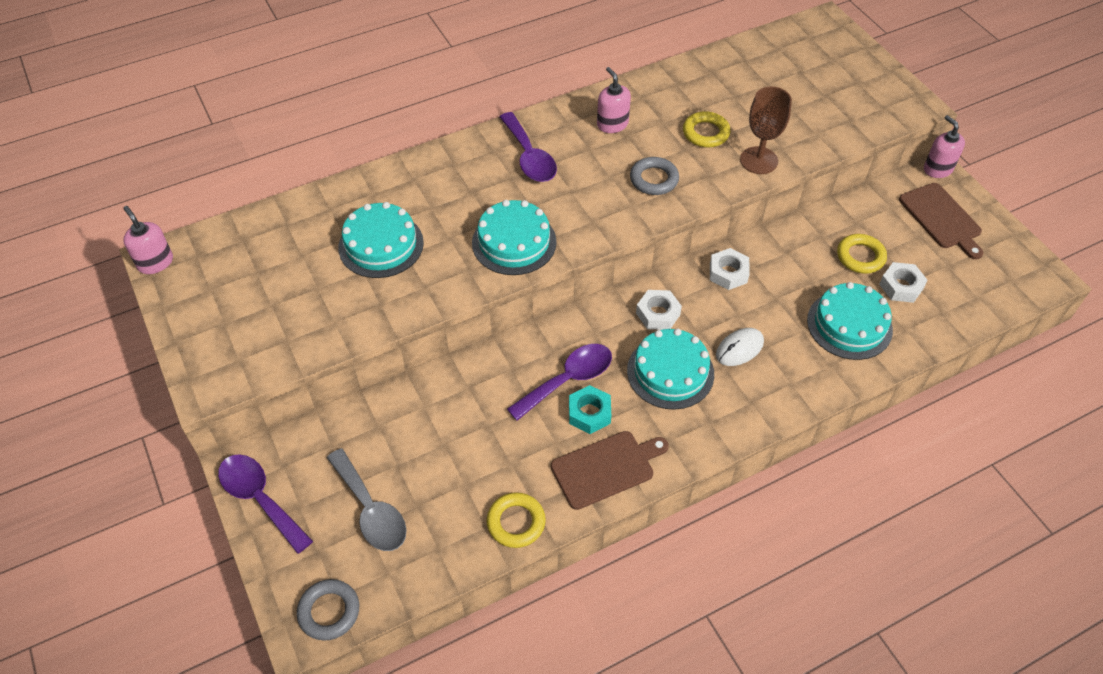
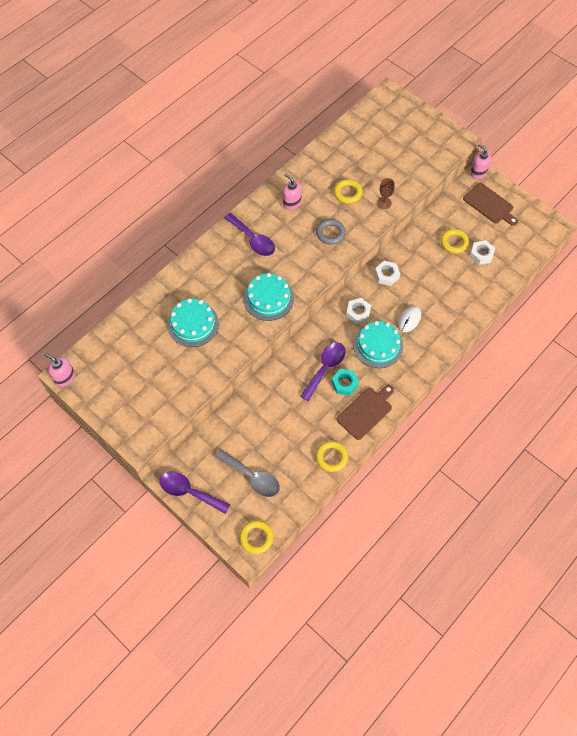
camera: 20 degrees left, 10 degrees up
(329, 611) = (256, 537): grey ring -> yellow ring
(759, 160) = (384, 203): brown goblet -> brown goblet, size x0.64
(849, 325) = (462, 287): turquoise cake -> none

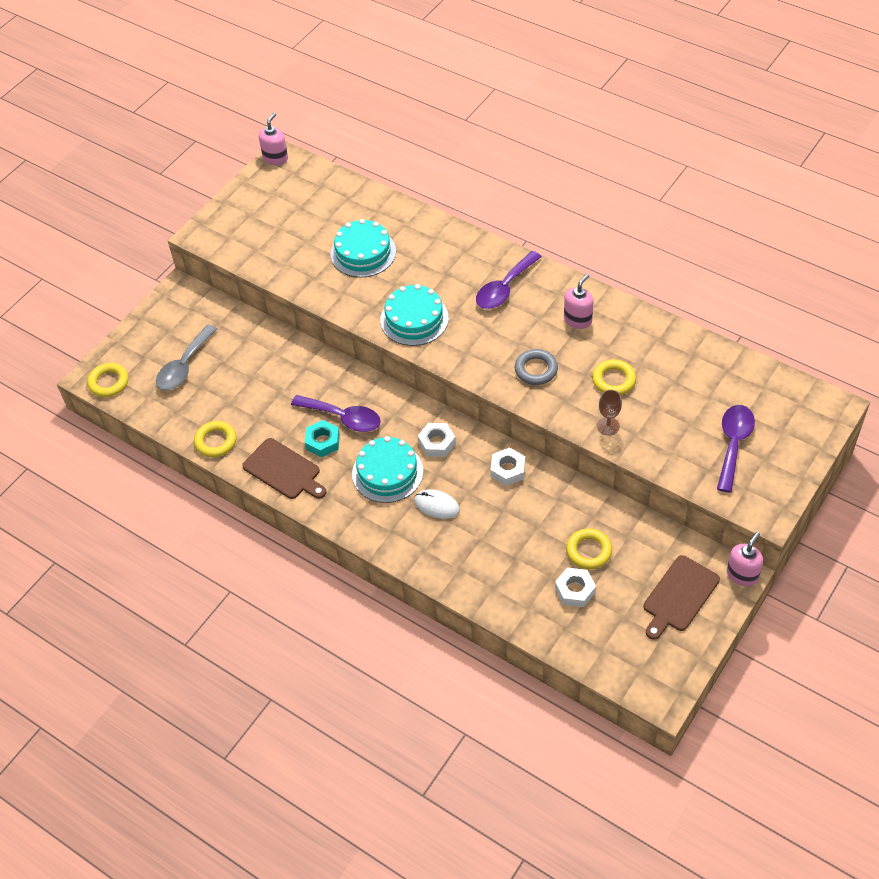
camera: 85 degrees right, 10 degrees down
(189, 492) = (162, 311): purple spoon -> purple spoon (733, 444)

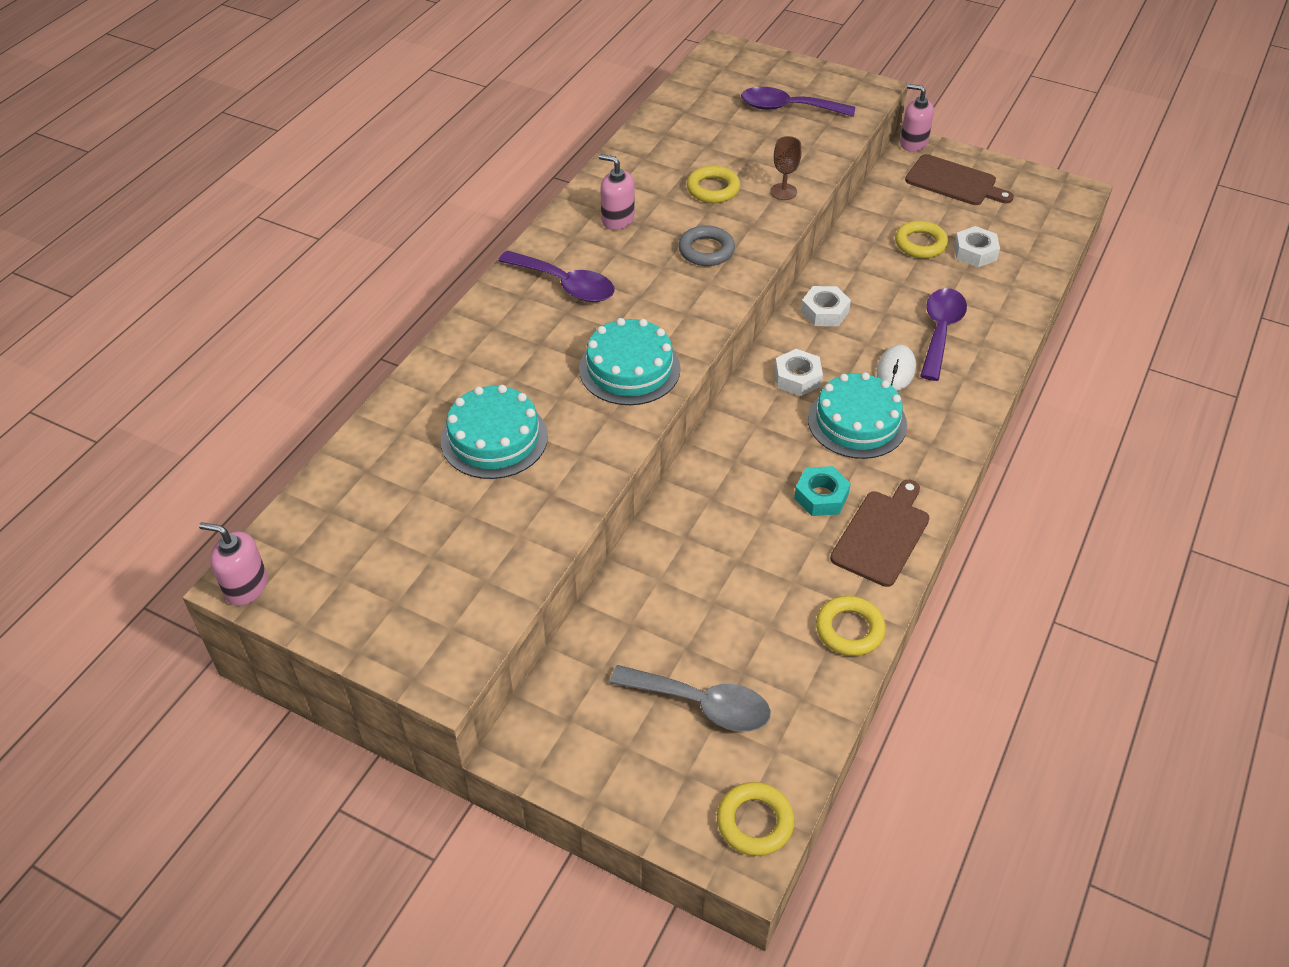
camera: 100 degrees left, 5 degrees down
(343, 417) = (773, 478): purple spoon -> purple spoon (940, 331)

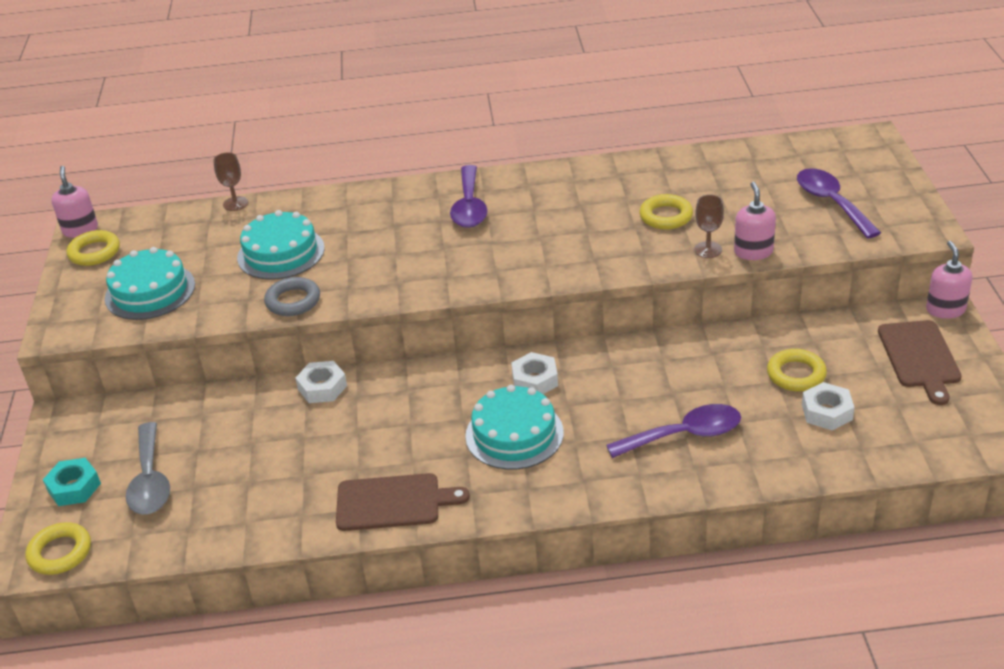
camera: 60 degrees right, 10 degrees down
(357, 437) = (235, 203): none -> brown goblet
(617, 219) = (572, 193): pink soap dispenser -> pink soap dispenser (753, 252)
(629, 369) = (406, 274): turquoise cake -> turquoise cake (150, 291)
(706, 250) = (583, 247): grey ring -> grey ring (293, 301)
(821, 496) = (408, 451): turquoise nut -> turquoise nut (74, 487)
(824, 312) = (634, 359): white nut -> white nut (322, 387)
(849, 629) = (275, 526): yellow ring -> yellow ring (94, 252)
(896, 370) = (602, 430): white mouse -> none

